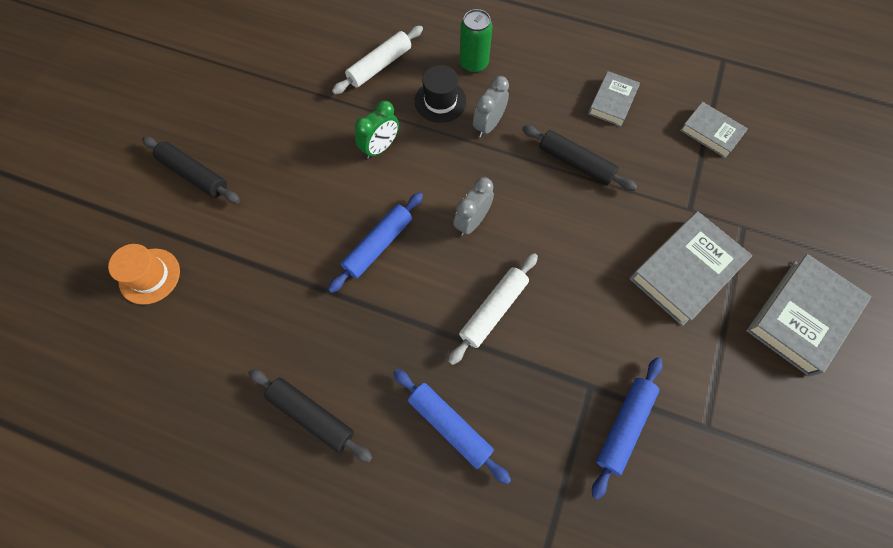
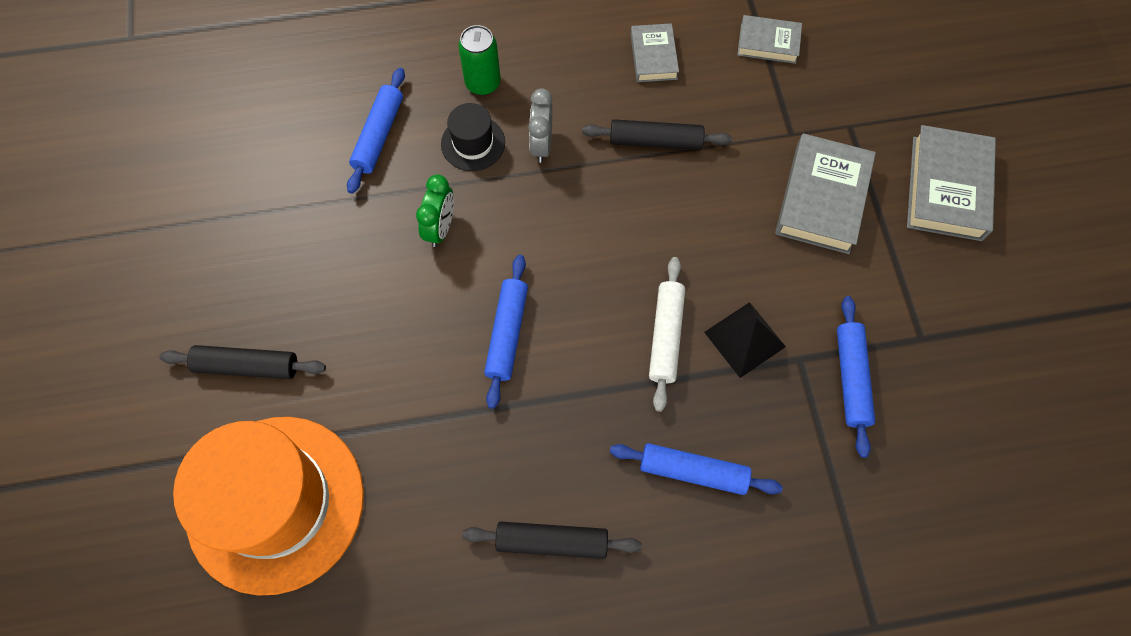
camera: 30 degrees left, 0 degrees up
(149, 276) = (275, 503): orange hat -> orange hat, size x2.33
(380, 66) = (379, 135): white rolling pin -> blue rolling pin
(472, 222) = (588, 257): grey clock -> none
(554, 346) = (744, 339): none -> black pyramid

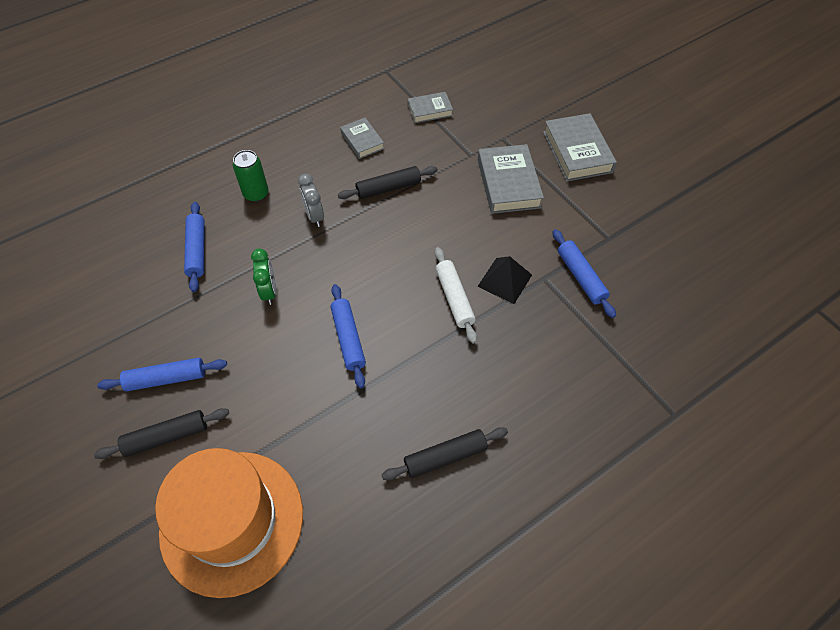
camera: 25 degrees left, 10 degrees down
(473, 143) = (267, 232): black hat -> none
(693, 471) = (514, 372): blue rolling pin -> blue rolling pin (166, 378)

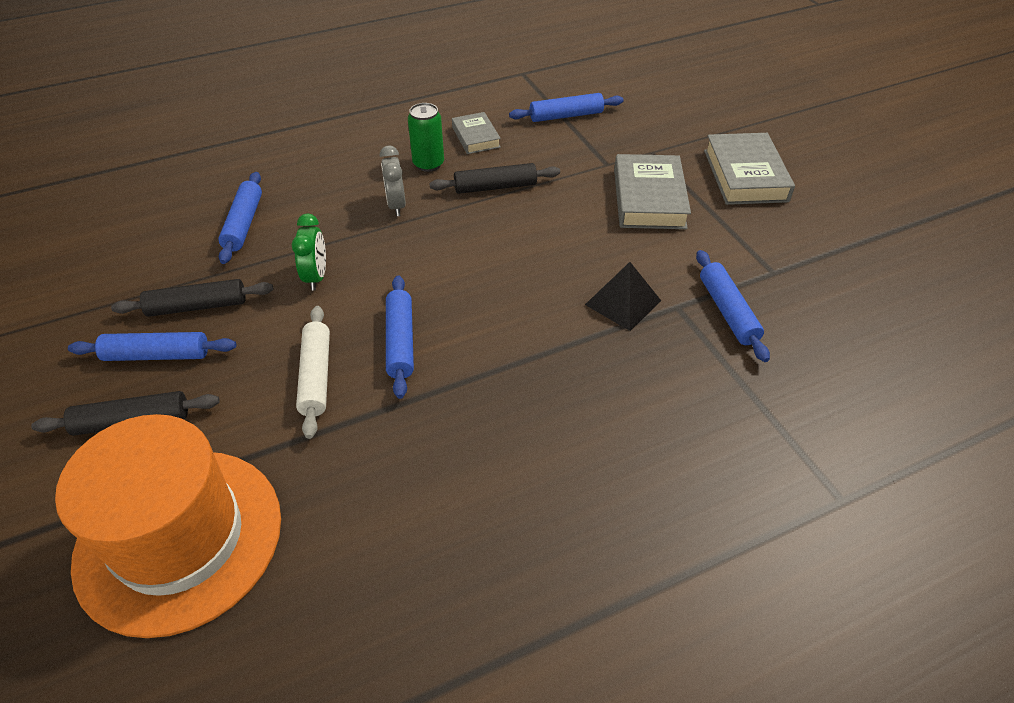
camera: 10 degrees right, 10 degrees down
(256, 194) = (333, 175): green can -> green can (428, 164)
(430, 110) = (566, 116): grey book -> blue rolling pin
(445, 457) = (494, 503): black rolling pin -> black rolling pin (197, 306)
(454, 298) = (551, 314): white rolling pin -> white rolling pin (316, 376)

